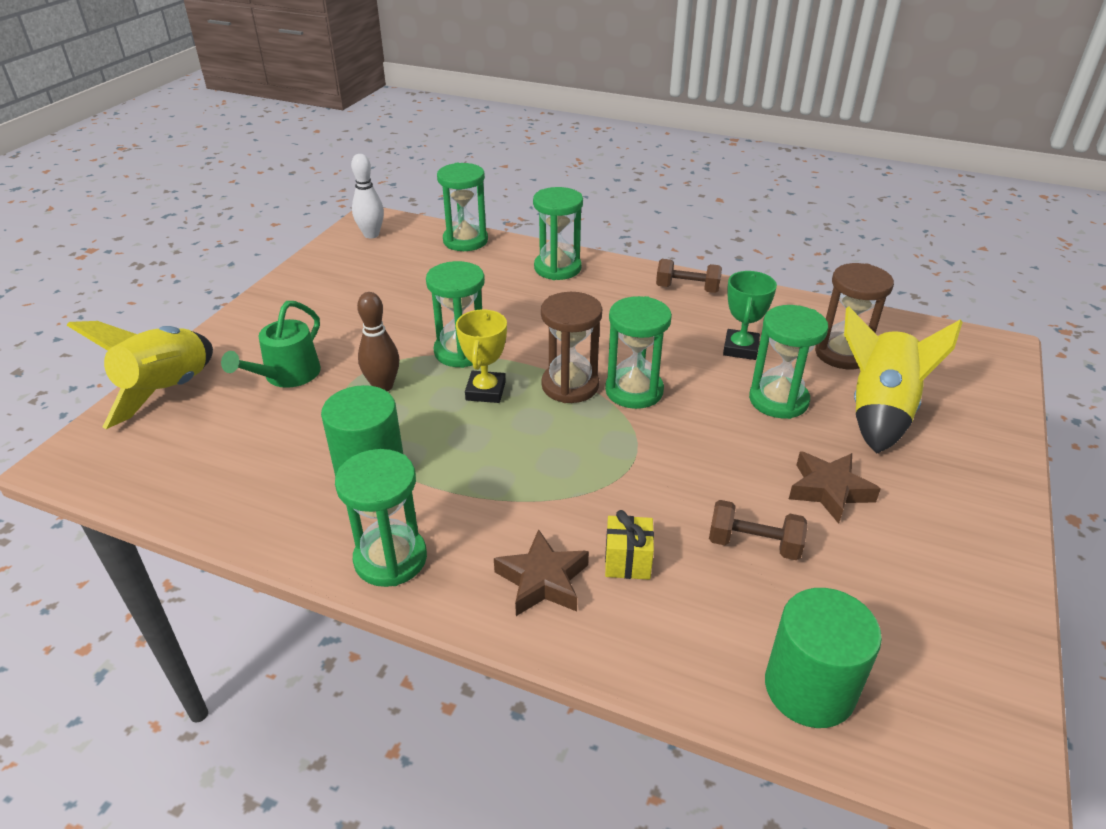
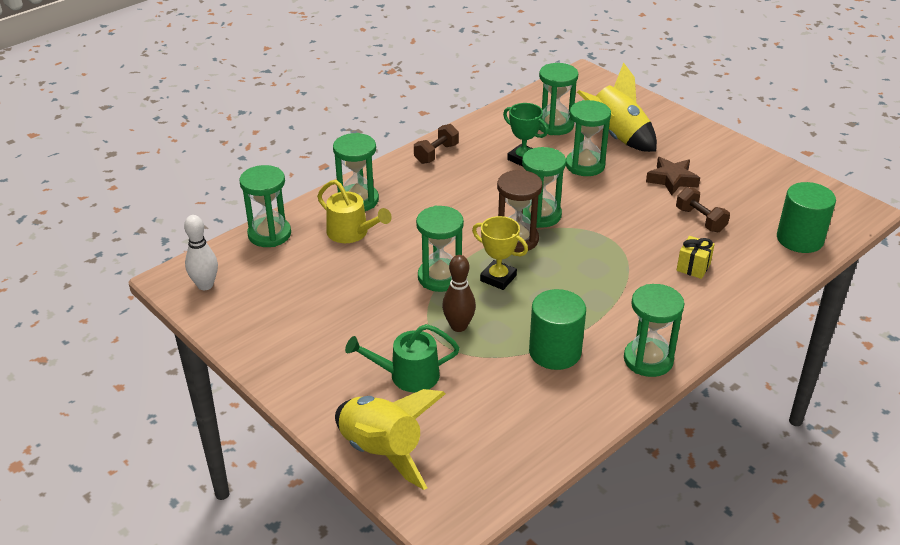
camera: 65 degrees left, 0 degrees up
(287, 375) = (408, 375): green watering can -> green watering can turned 120 degrees clockwise
(500, 280) = (351, 233): none -> yellow watering can
(542, 580) = (694, 303): brown star -> none
(753, 544) = (700, 220): brown dumbbell -> brown dumbbell turned 75 degrees counterclockwise
(842, 354) = (555, 125): brown hourglass -> green hourglass

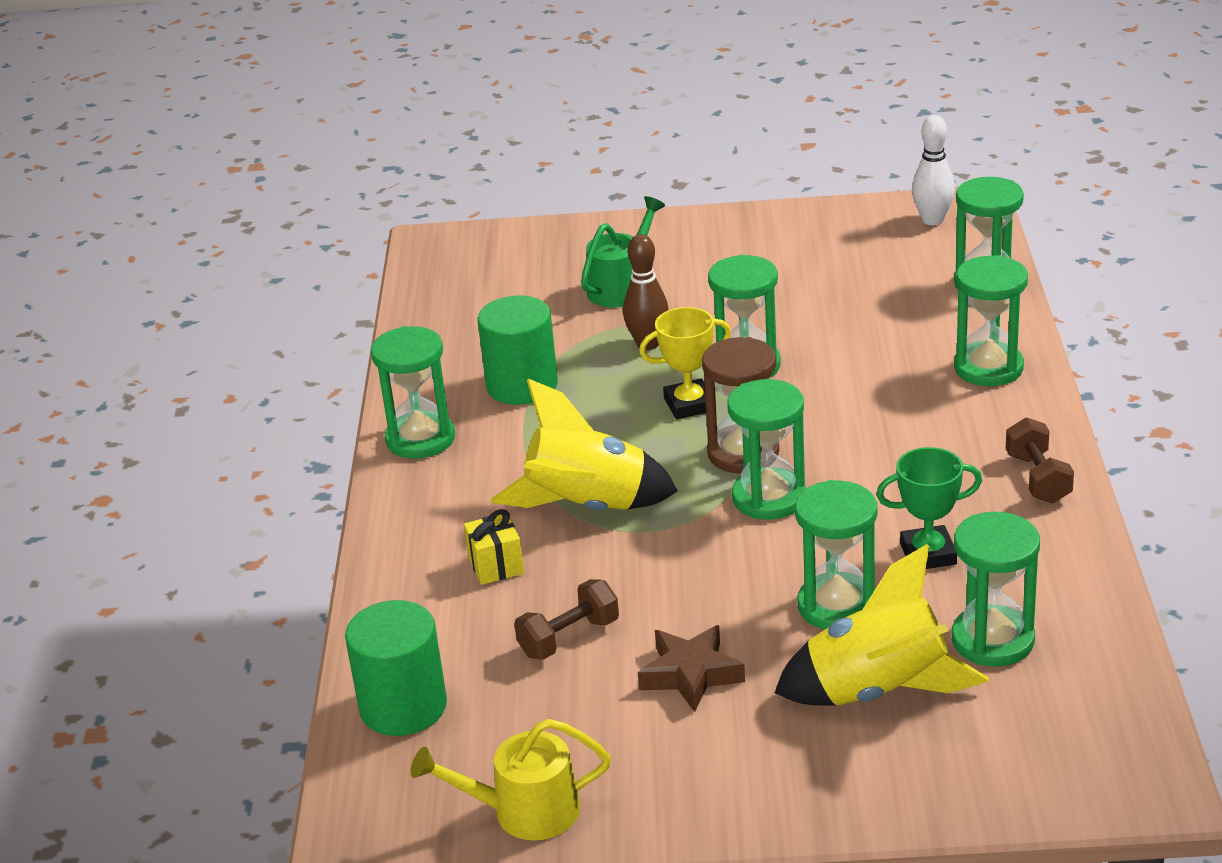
camera: 135 degrees right, 5 degrees down
(351, 233) = (918, 338): yellow watering can -> yellow watering can (525, 811)
(382, 451) = (550, 241): yellow rocket -> yellow rocket (587, 507)
(700, 220) = (569, 638): brown dumbbell -> brown dumbbell turned 45 degrees counterclockwise

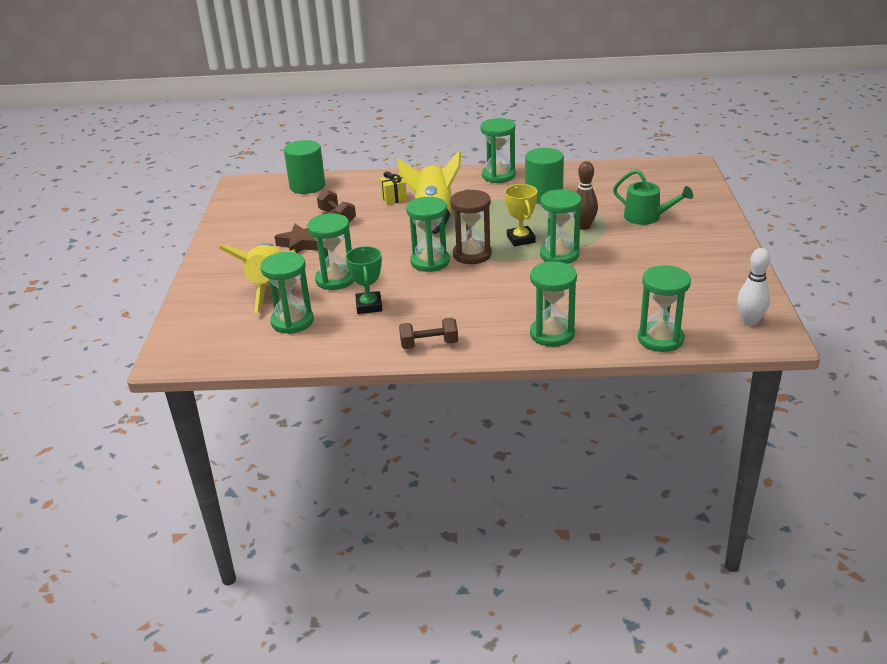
camera: 90 degrees right, 0 degrees up
(525, 811) = (235, 213): yellow watering can -> none

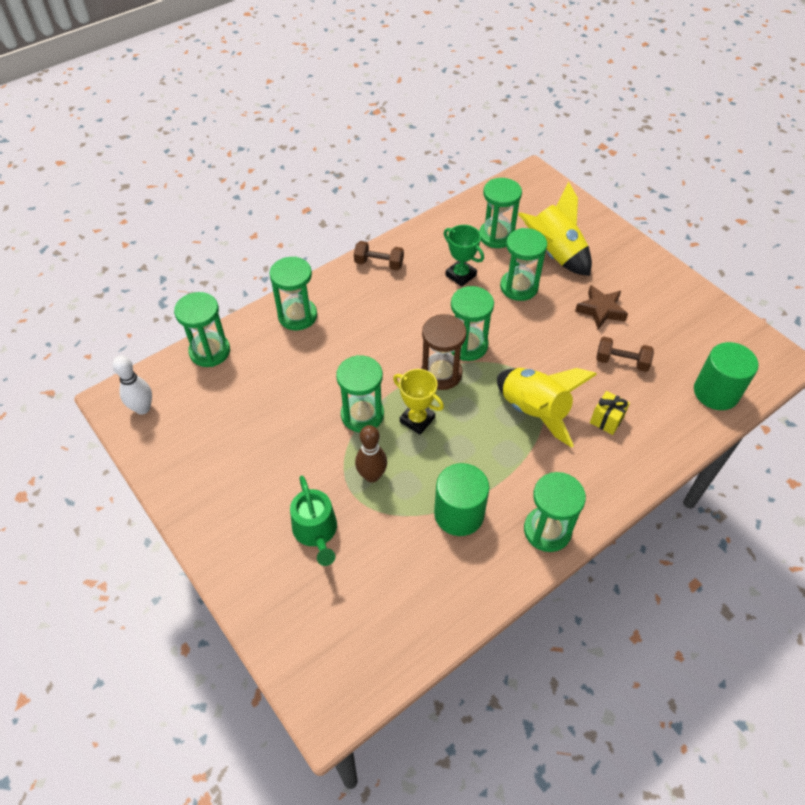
camera: 140 degrees right, 20 degrees up
(429, 344) = (379, 264): brown dumbbell -> brown dumbbell turned 60 degrees clockwise
(646, 217) = (316, 531): green watering can -> green watering can turned 105 degrees counterclockwise

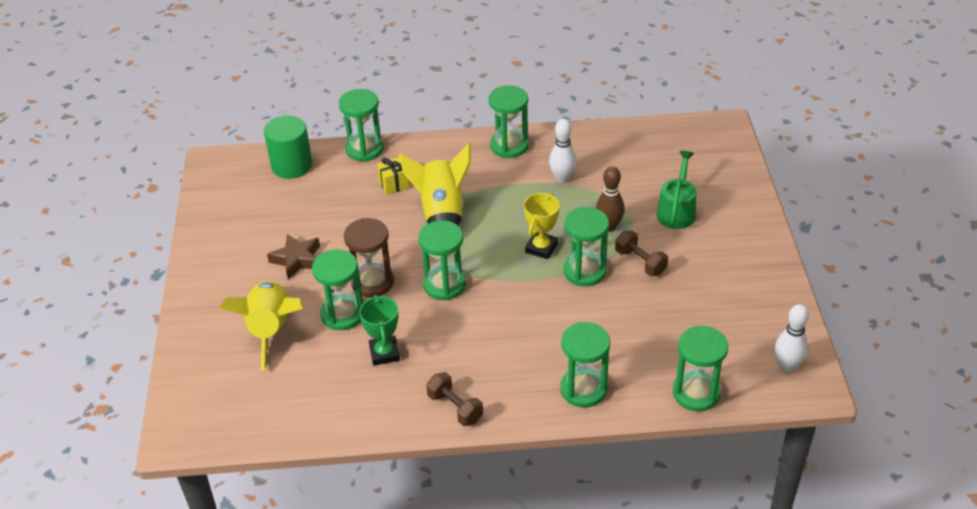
camera: 145 degrees left, 10 degrees down
(417, 420) = (541, 248): yellow trophy -> yellow trophy turned 45 degrees clockwise
(441, 374) = (489, 273): brown hourglass -> brown hourglass (372, 282)
(459, 514) = (562, 178): green cylinder -> white bowling pin
(496, 236) = (303, 379): green hourglass -> green hourglass (364, 149)
(621, 362) = (332, 215): brown dumbbell -> brown dumbbell (640, 262)

